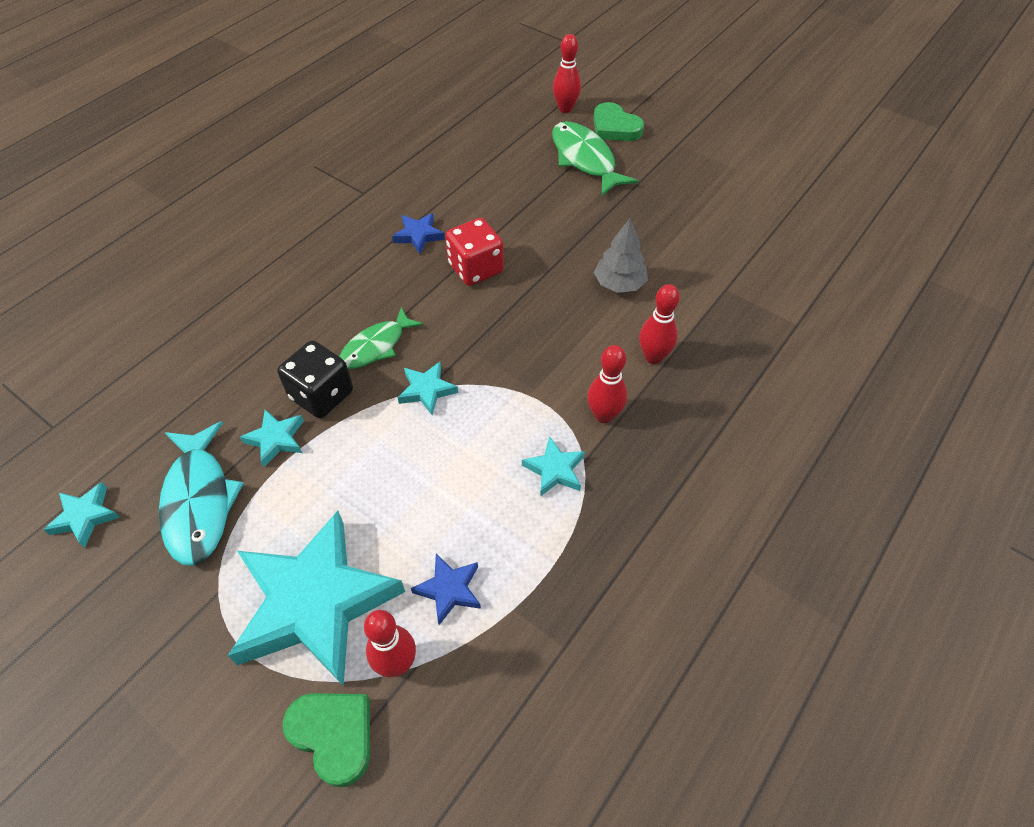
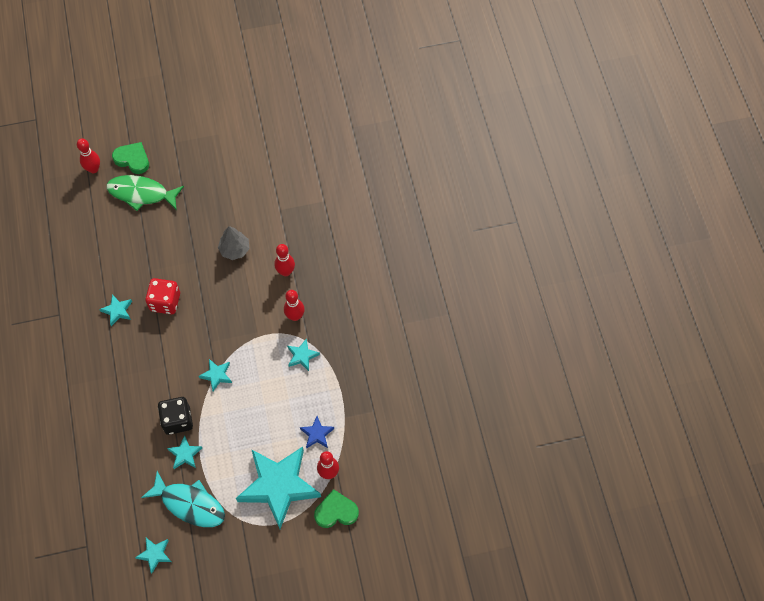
camera: 50 degrees left, 10 degrees up
(376, 346) = (171, 379): green fish -> none
(419, 235) = (117, 311): blue star -> turquoise star
(615, 127) = (132, 159): green heart -> green heart turned 150 degrees counterclockwise

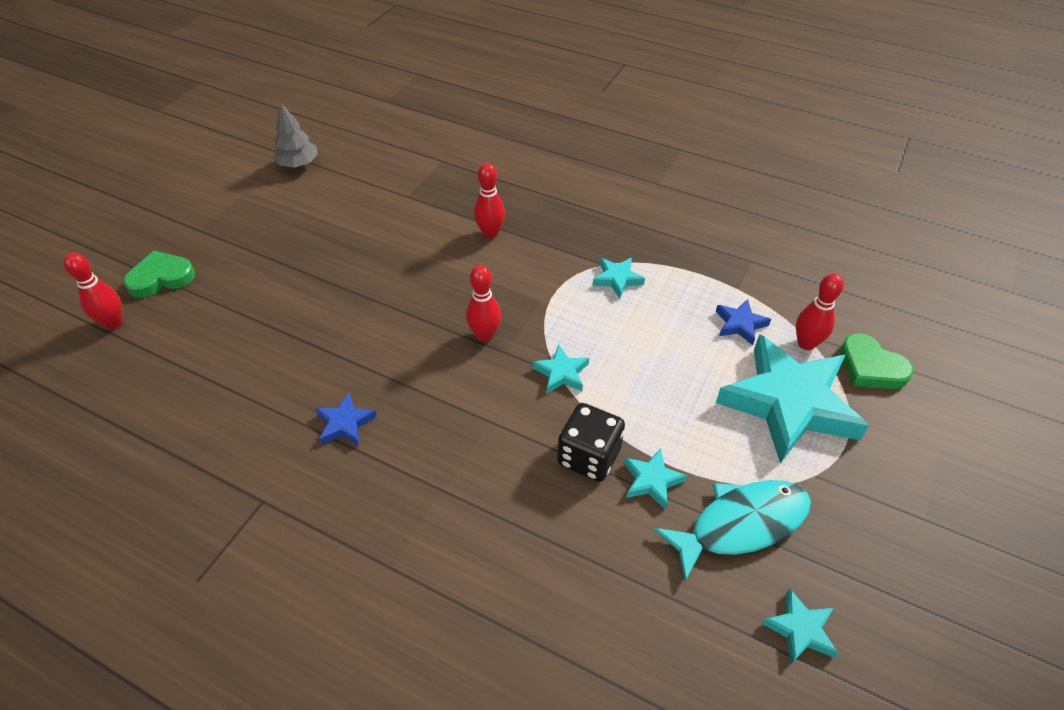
camera: 50 degrees left, 15 degrees down
(117, 311) = (345, 423): turquoise star -> blue star
(141, 194) = (217, 297): green fish -> none
(165, 302) = (396, 363): red dice -> none
(235, 249) = (407, 258): grey tree -> grey tree (298, 164)
(295, 316) = (557, 256): red bowling pin -> red bowling pin (485, 335)
(336, 511) = (870, 367): green heart -> green heart turned 75 degrees counterclockwise

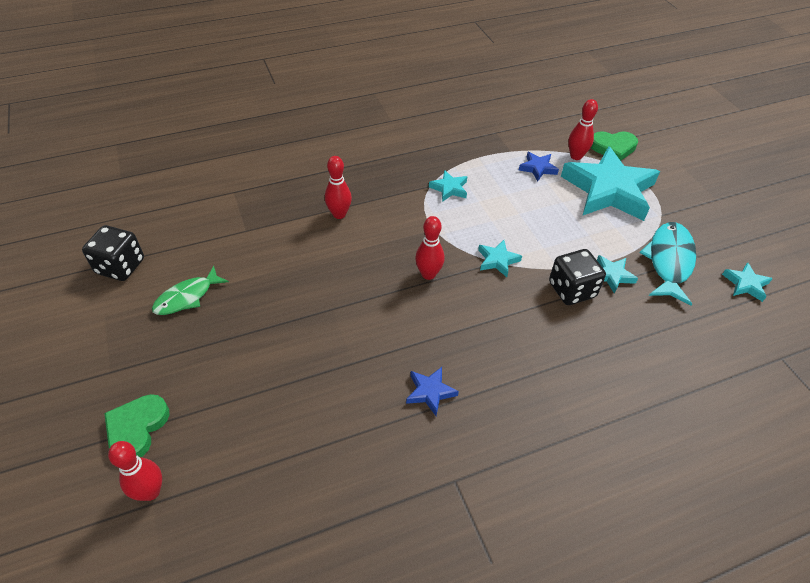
camera: 50 degrees left, 0 degrees up
(298, 164) = (120, 266): grey tree -> black dice
(303, 216) = (187, 297): none -> green fish

